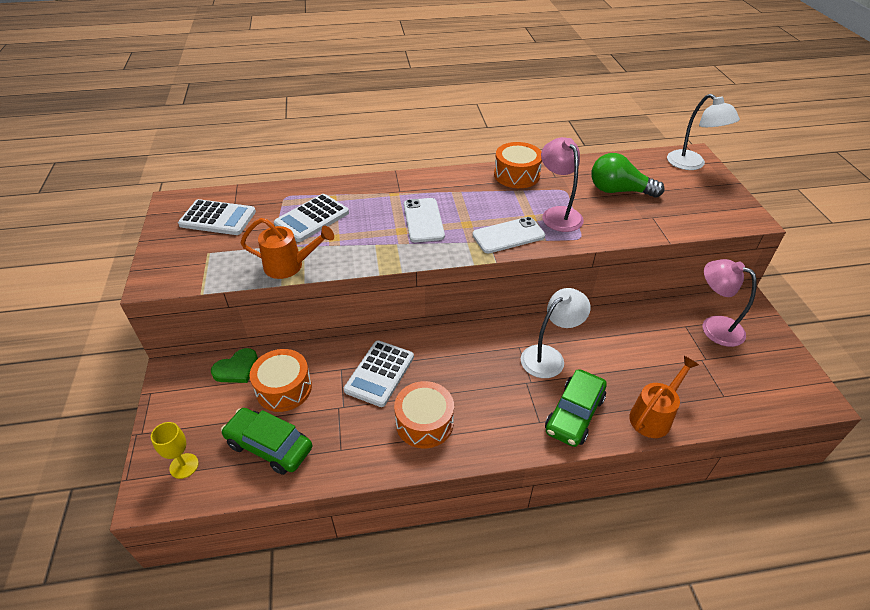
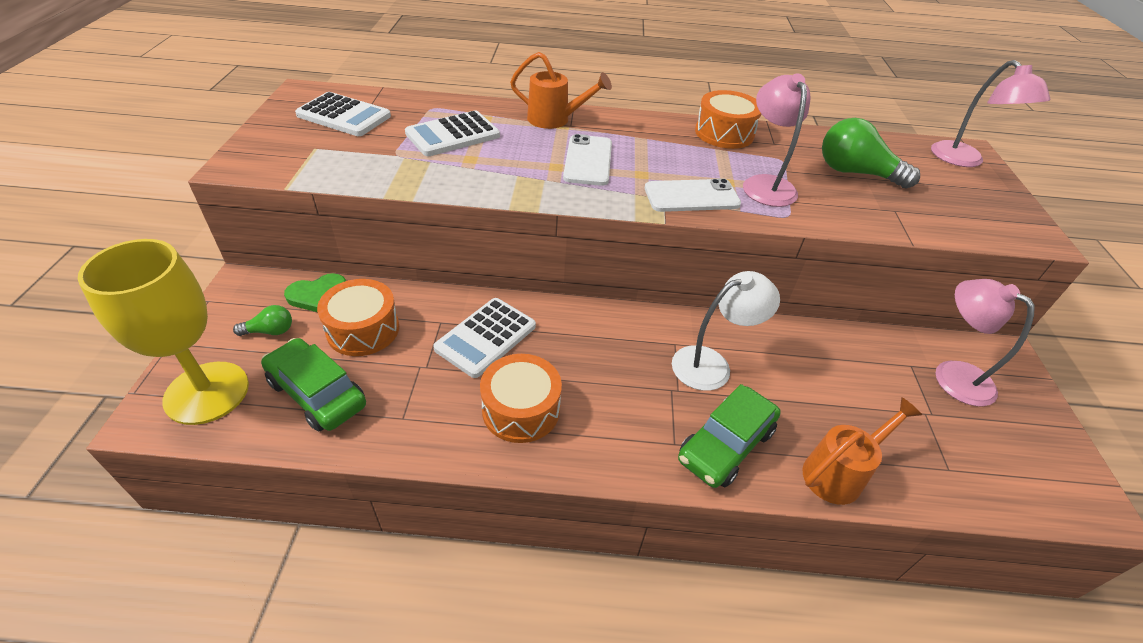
camera: 10 degrees right, 0 degrees up
(184, 466) = (207, 392): yellow goblet -> yellow goblet, size x2.16
(212, 406) = (270, 331): none -> green light bulb
(289, 266) = (403, 179): orange watering can -> orange watering can (555, 120)
(691, 164) = (964, 160): white lamp -> pink lamp

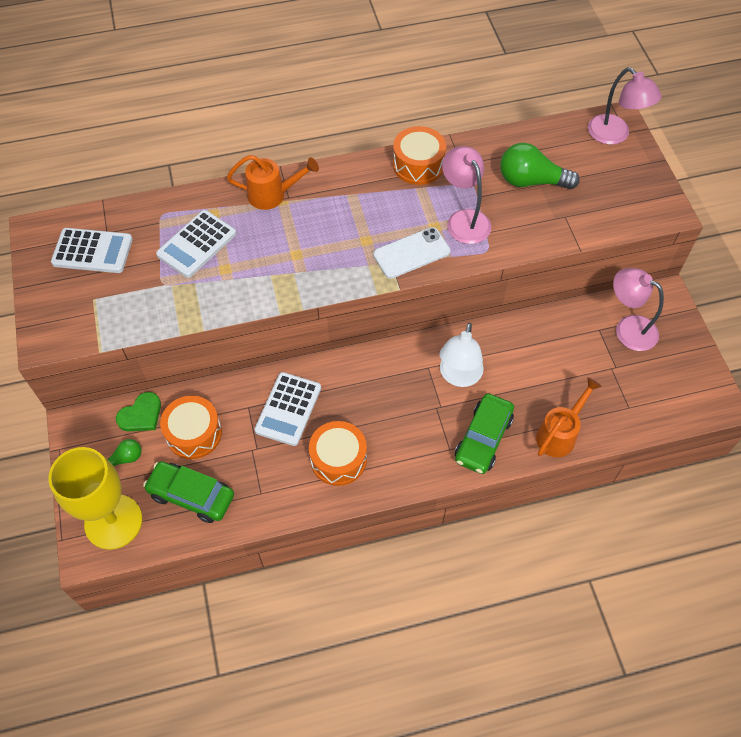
camera: 15 degrees left, 15 degrees up
(588, 160) = (319, 238): white phone -> none
(711, 364) = (459, 376): white lamp -> white lamp turned 150 degrees clockwise

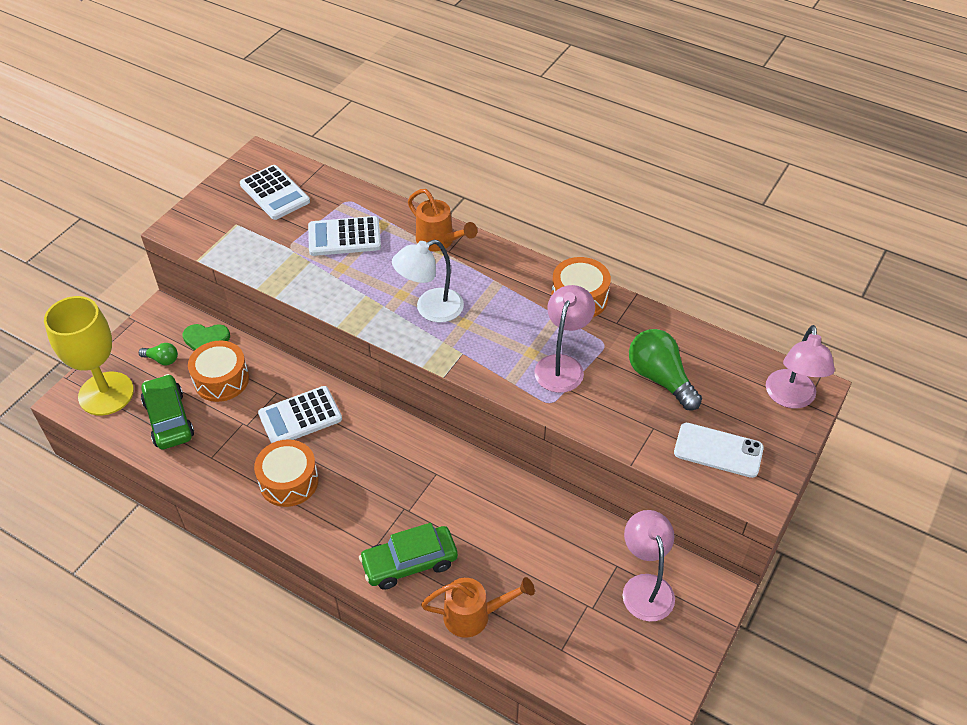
camera: 45 degrees right, 10 degrees down
(411, 253) = (487, 358): white phone -> white phone (718, 450)
(459, 376) = (450, 500): white lamp -> white lamp (430, 309)

